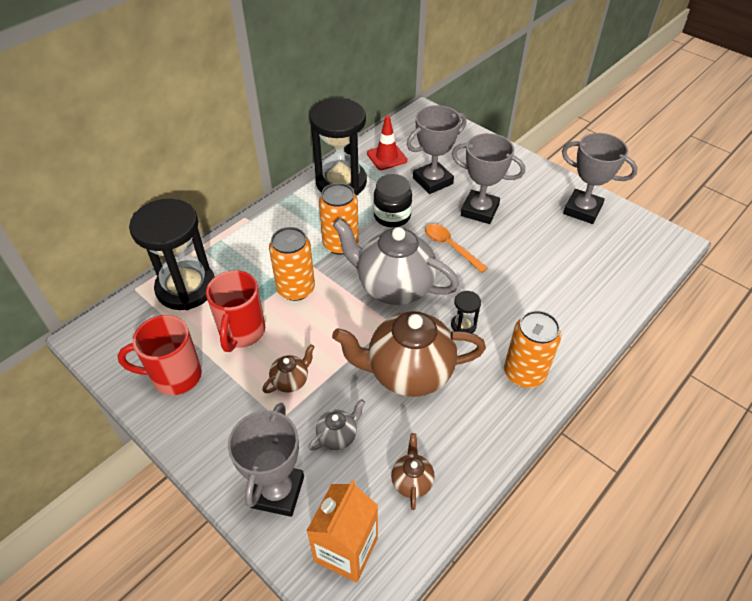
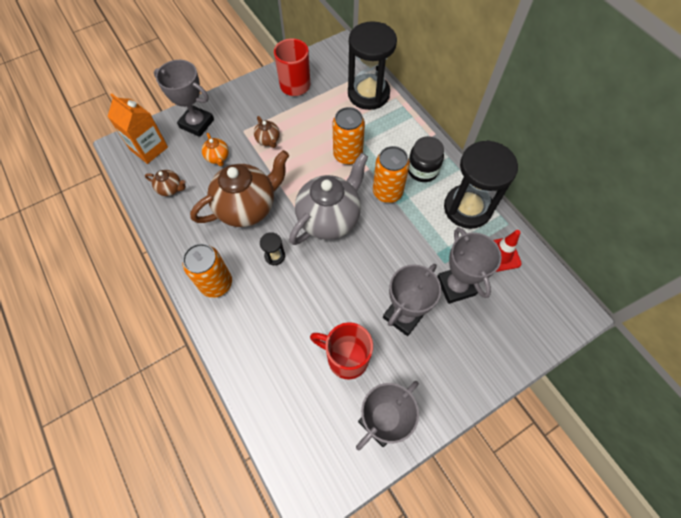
camera: 105 degrees right, 15 degrees up
(242, 332) = (318, 120): red mug -> red mug (346, 358)
(338, 436) = (218, 158): grey teapot -> orange teapot
(392, 216) = (412, 238): black jar -> black jar (422, 170)
(408, 373) = (247, 207): brown teapot -> brown teapot turned 45 degrees clockwise
(450, 246) = (362, 274): orange spoon -> none

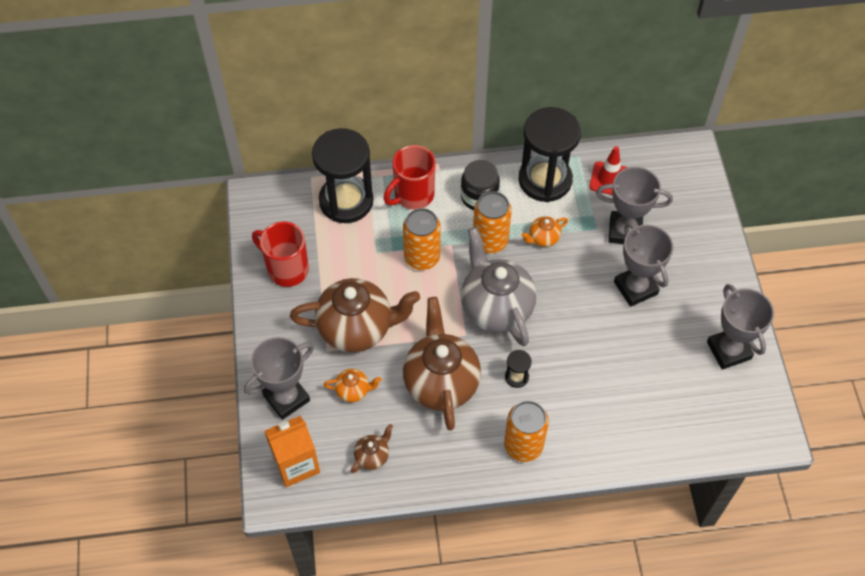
camera: 65 degrees left, 5 degrees down
(268, 140) = (357, 328): brown teapot -> brown teapot, size x2.27
(346, 358) = (657, 355): red mug -> red mug (412, 195)
(411, 227) = (543, 238): none -> orange teapot

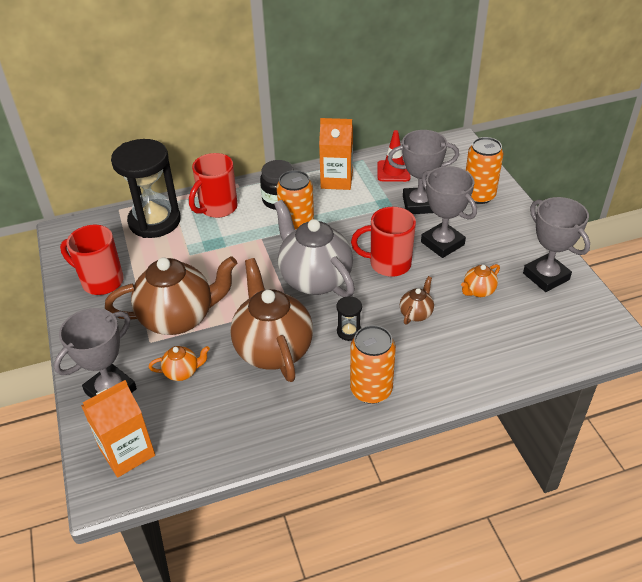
camera: 10 degrees left, 15 degrees down
(372, 456) = (212, 429): brown teapot -> brown teapot (416, 313)
(422, 257) = (234, 252): orange can -> orange can (479, 196)
(543, 238) = (346, 220): orange teapot -> orange teapot (478, 291)
(545, 180) = (336, 180): black hourglass -> orange carton
(573, 303) = (388, 264): none -> red mug

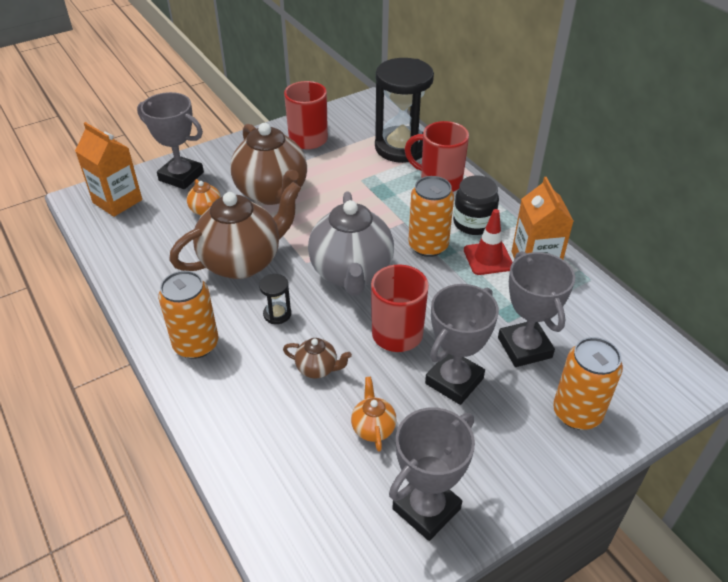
camera: 75 degrees right, 0 degrees up
(314, 279) = (351, 273): grey teapot -> grey teapot turned 135 degrees clockwise
(393, 171) = (583, 313): red traffic cone -> red traffic cone (488, 258)
(478, 291) = (373, 428): orange teapot -> orange teapot turned 45 degrees clockwise

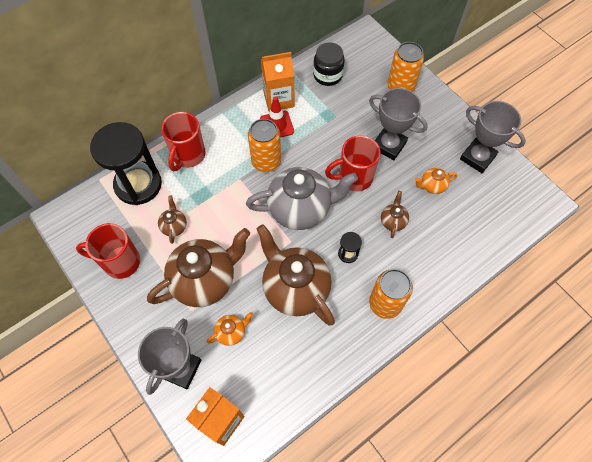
camera: 95 degrees left, 20 degrees up
(344, 172) = (174, 226): none -> brown teapot
(473, 223) = (238, 133): black jar -> black jar (328, 75)
(524, 347) = (356, 109): grey trophy -> none

